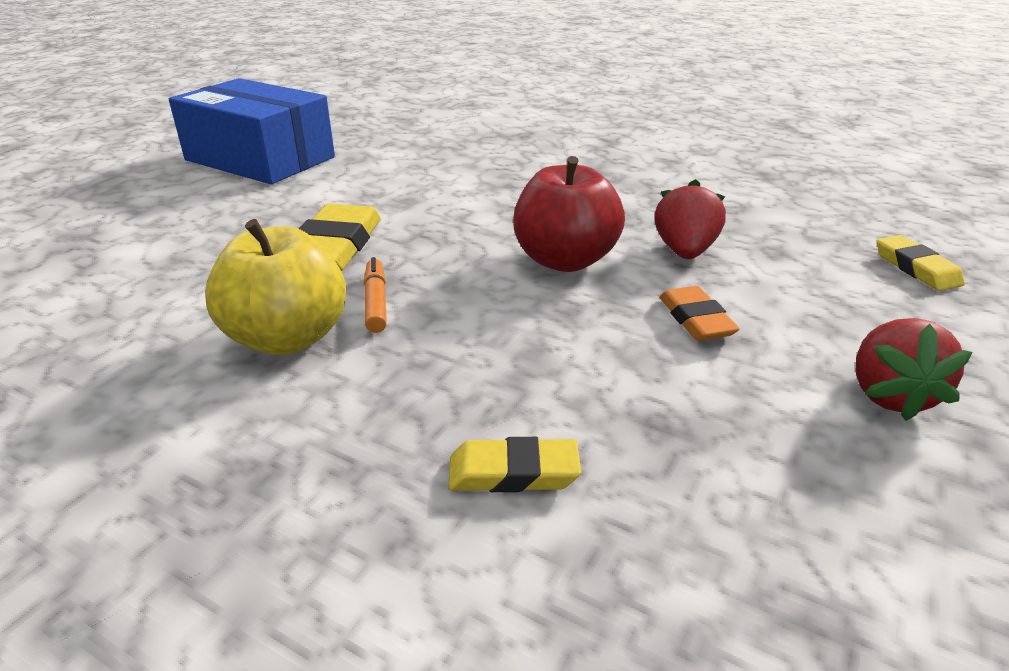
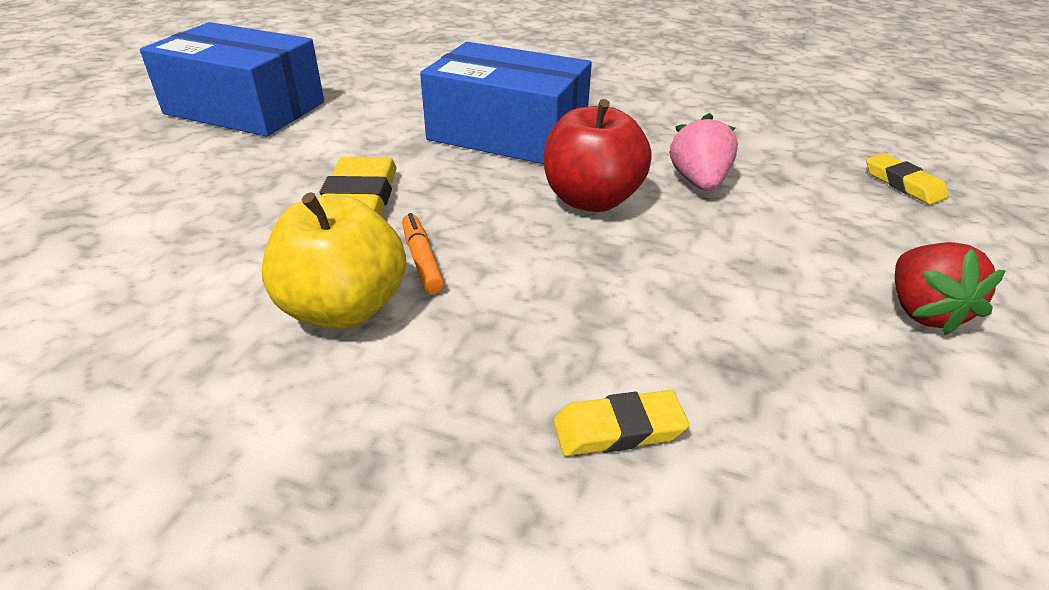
camera: 10 degrees left, 5 degrees up
(502, 194) = (508, 133): none -> blue box
(685, 251) = (699, 182): red strawberry -> pink strawberry
(695, 319) = (731, 251): orange eraser -> none

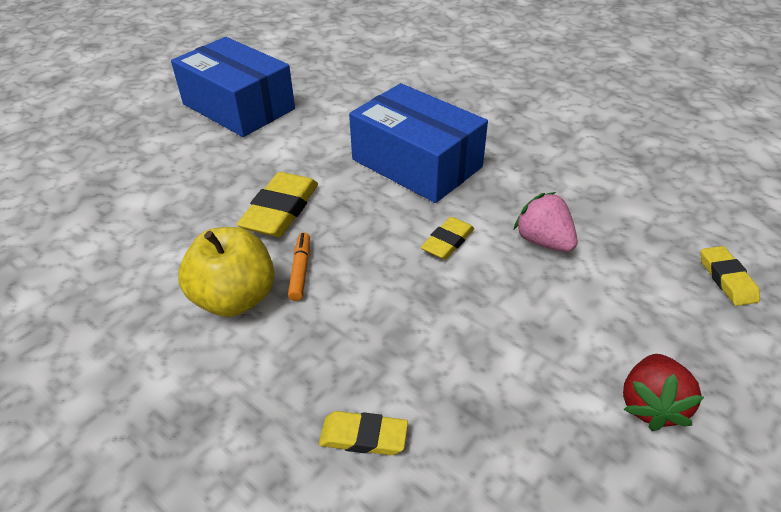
camera: 20 degrees right, 5 degrees up
(591, 200) = (447, 241): red apple -> yellow eraser
(699, 182) = (543, 241): pink strawberry -> pink strawberry turned 60 degrees counterclockwise

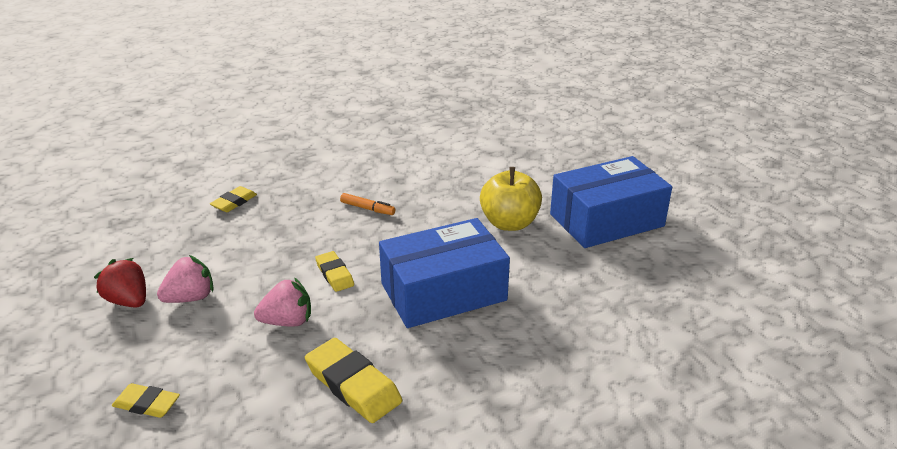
camera: 115 degrees right, 10 degrees down
(235, 298) = (366, 184): yellow apple -> yellow apple (509, 223)
(280, 210) = (437, 213): yellow eraser -> yellow eraser (353, 385)
(587, 342) = (190, 298): none -> pink strawberry

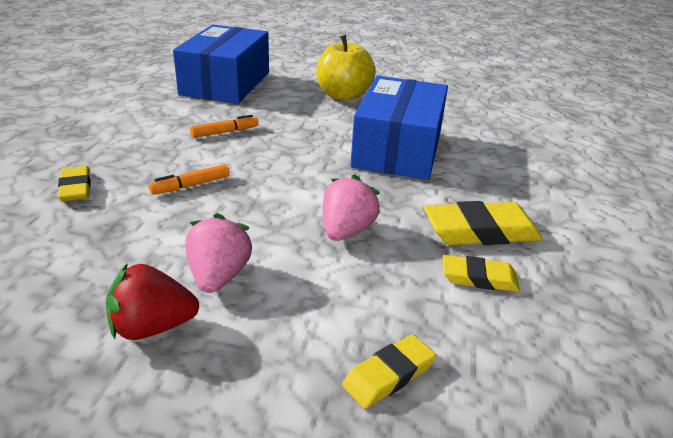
camera: 55 degrees left, 0 degrees up
(279, 235) = (191, 185): none -> orange marker
(335, 274) = (304, 182): yellow eraser -> yellow eraser (479, 278)
(606, 220) = (389, 71): blue box -> blue box (226, 83)

